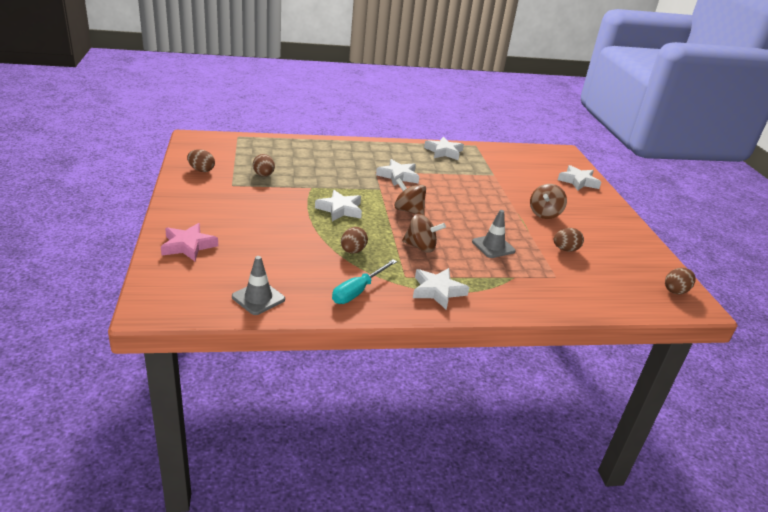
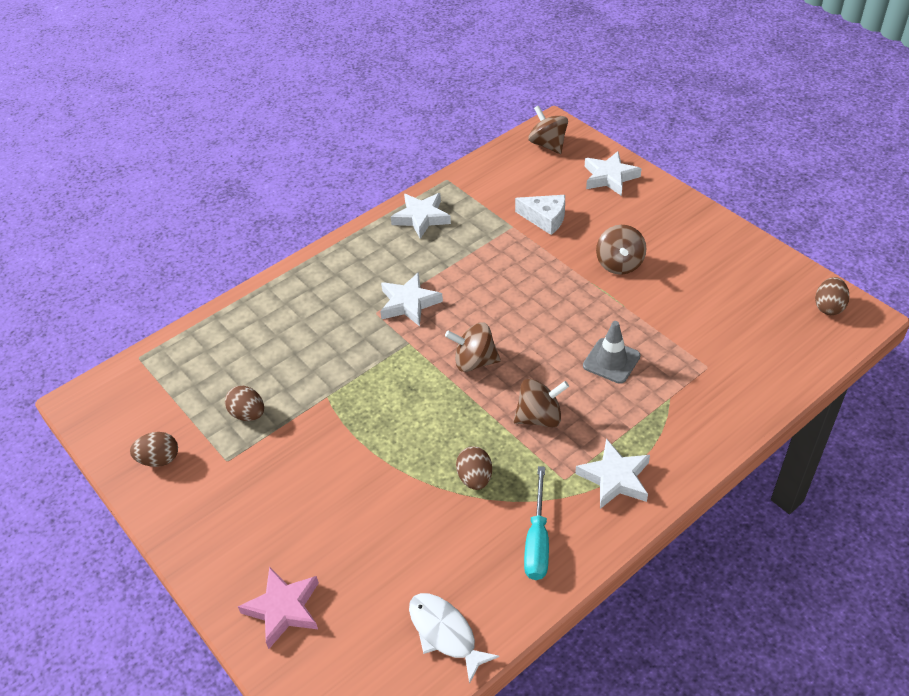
camera: 25 degrees left, 15 degrees up
(258, 298) = (445, 633): grey traffic cone -> white fish
(340, 209) = (397, 414): white star -> none
(517, 180) = (545, 218): none -> white cheese
(552, 156) = (548, 144): none -> brown spinning top
(565, 249) = (684, 313): brown egg -> none

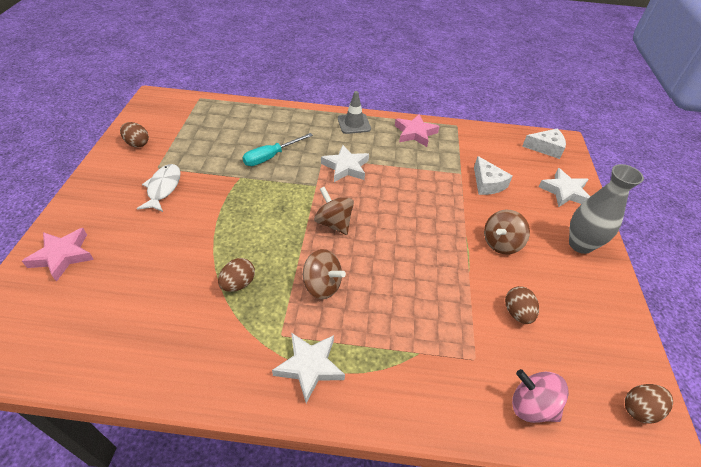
camera: 40 degrees right, 0 degrees up
(248, 414) = (198, 155): brown egg -> brown egg (517, 313)
(421, 218) = (415, 133): white star -> pink star
(445, 633) = (92, 351): white fish -> white fish (163, 188)
(537, 540) = (212, 354): turquoise screwdriver -> turquoise screwdriver (271, 157)
(548, 144) = (546, 148): brown spinning top -> white cheese
(611, 361) = (413, 294): grey traffic cone -> grey traffic cone (354, 124)
(672, 216) = (580, 244): none -> grey vase
(773, 364) = (531, 406): none -> pink spinning top

